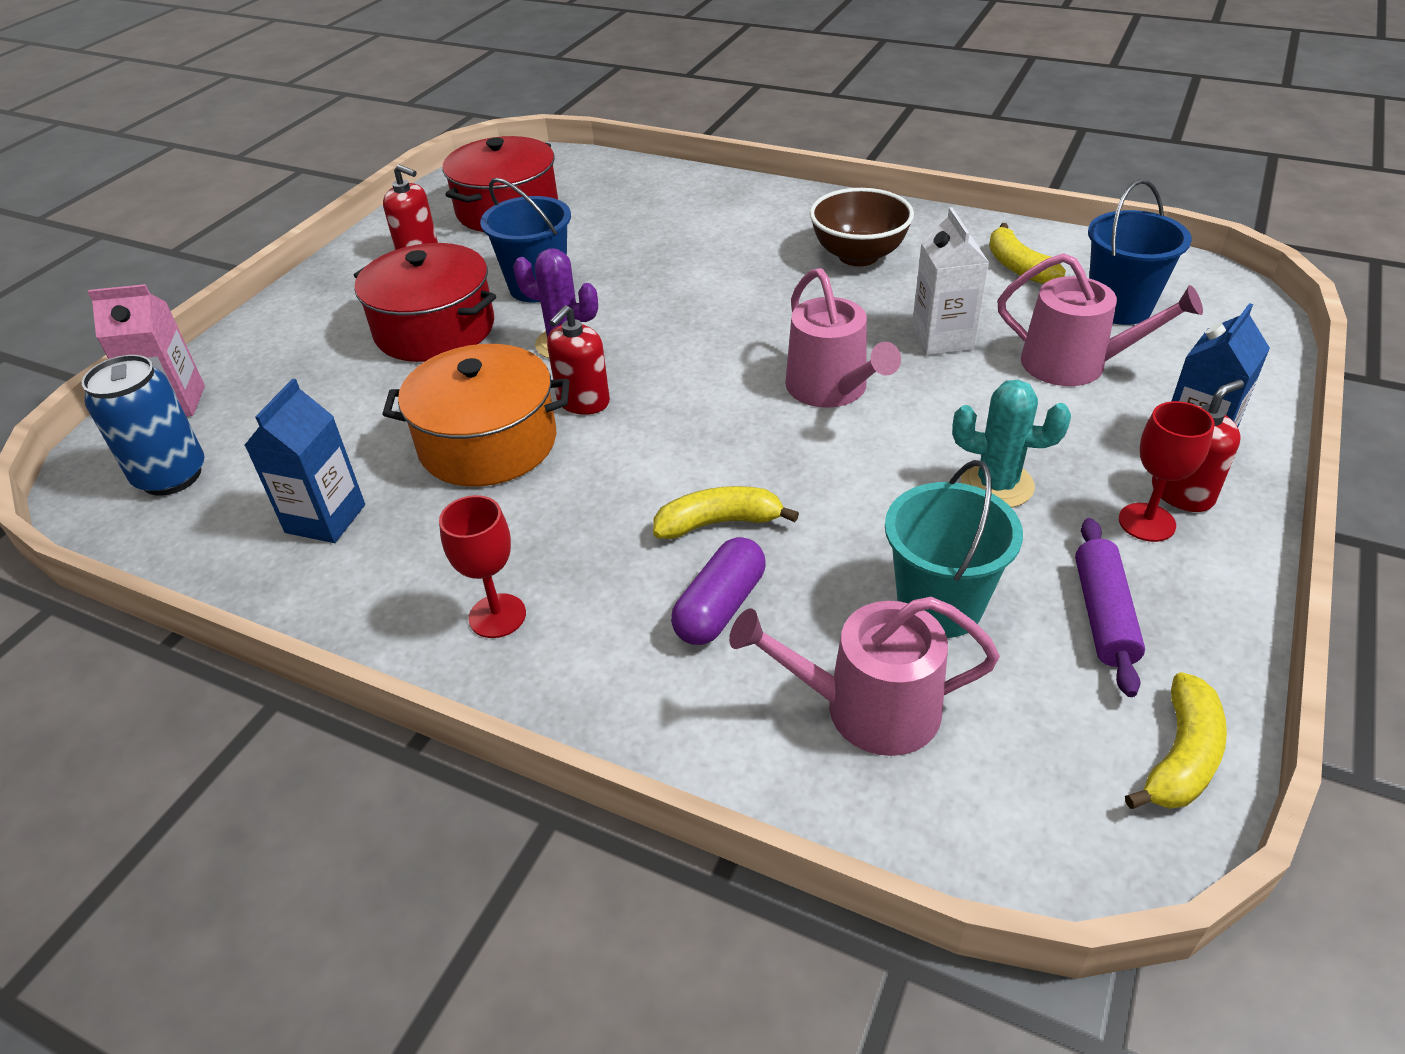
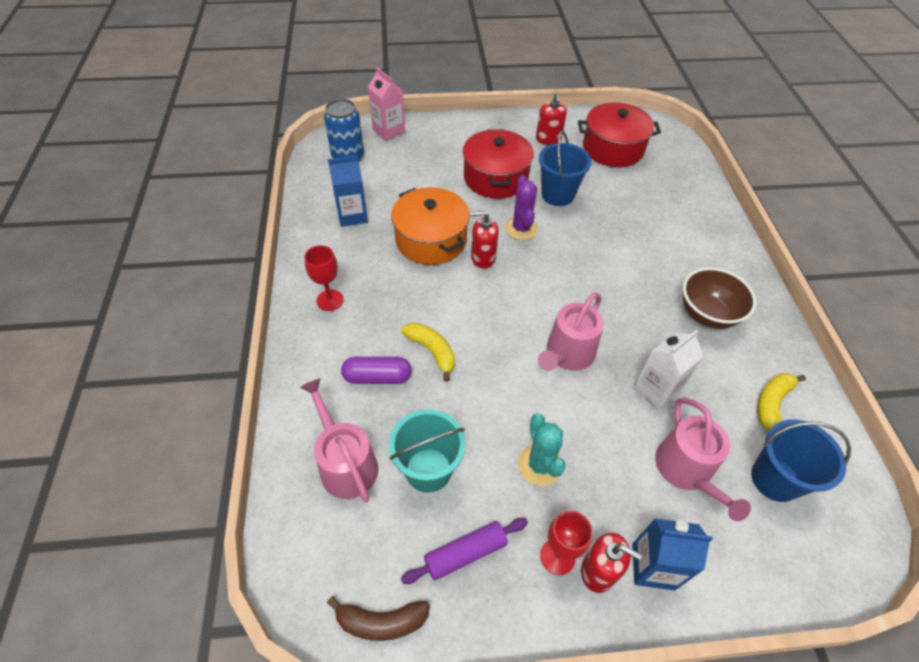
camera: 55 degrees right, 10 degrees up
(1181, 757) = (381, 622): yellow banana -> brown banana

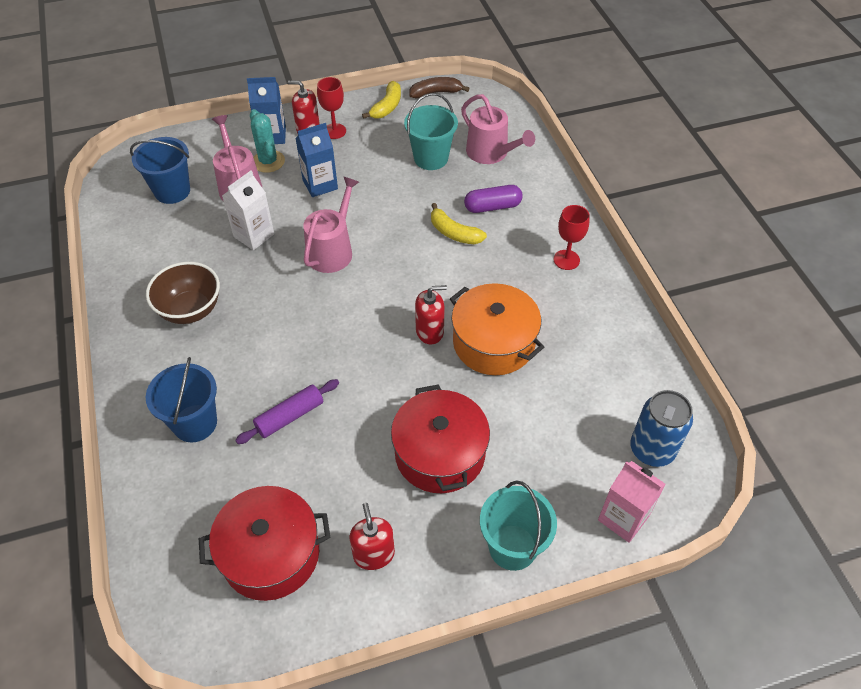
camera: 170 degrees right, 0 degrees up
(352, 215) = (596, 358): blue carton -> blue carton (320, 184)
(462, 129) = (512, 547): none -> turquoise bucket
(465, 553) = (394, 124): purple rolling pin -> purple rolling pin (290, 416)
(521, 228) = (393, 378): purple cactus -> none
(539, 465) = (350, 173): turquoise cactus -> turquoise cactus (268, 161)
(557, 195) = (352, 440): blue bucket -> blue bucket (195, 423)
(771, 403) = (154, 241): yellow banana -> yellow banana (387, 107)

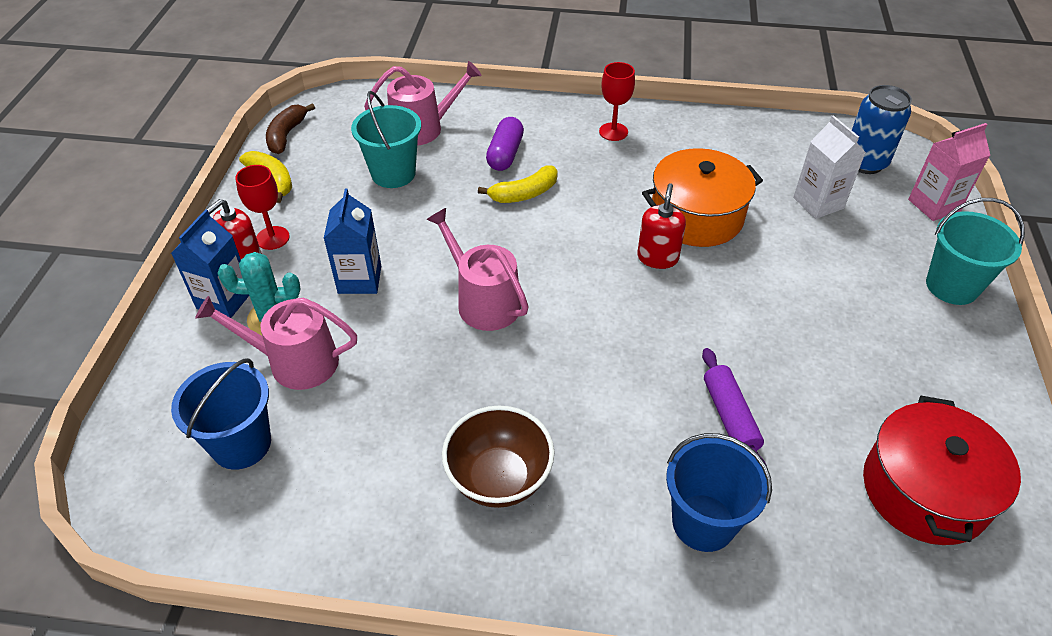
camera: 65 degrees left, 5 degrees down
(254, 235) = (403, 371): white carton -> white carton (818, 203)
(374, 554) = (942, 395): red soap dispenser -> none
(439, 454) = (826, 302): red pot -> none

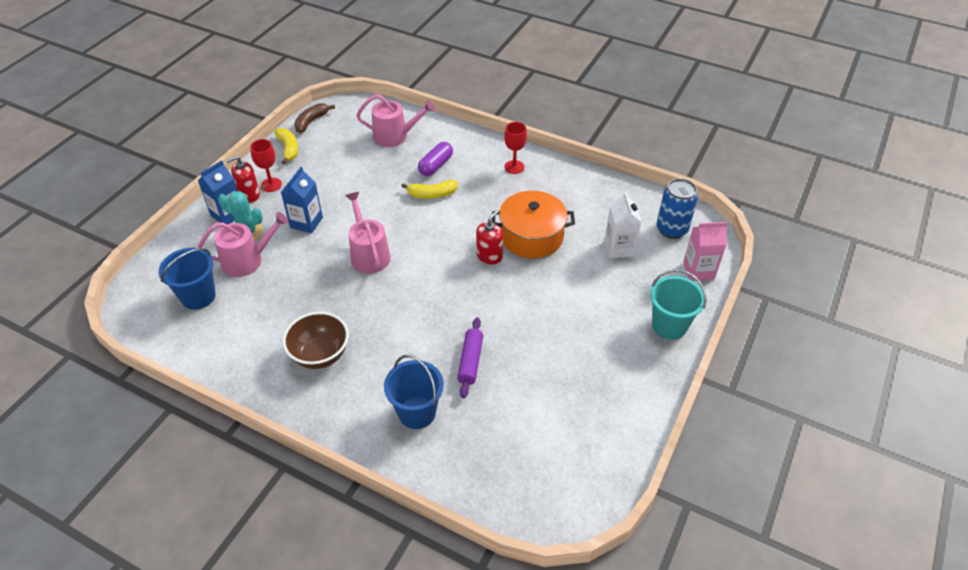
camera: 20 degrees right, 0 degrees up
(295, 362) = (247, 260): pink watering can -> pink watering can turned 135 degrees clockwise
(393, 173) = (361, 162): turquoise bucket -> none
(925, 490) = (558, 436): red pot -> none

